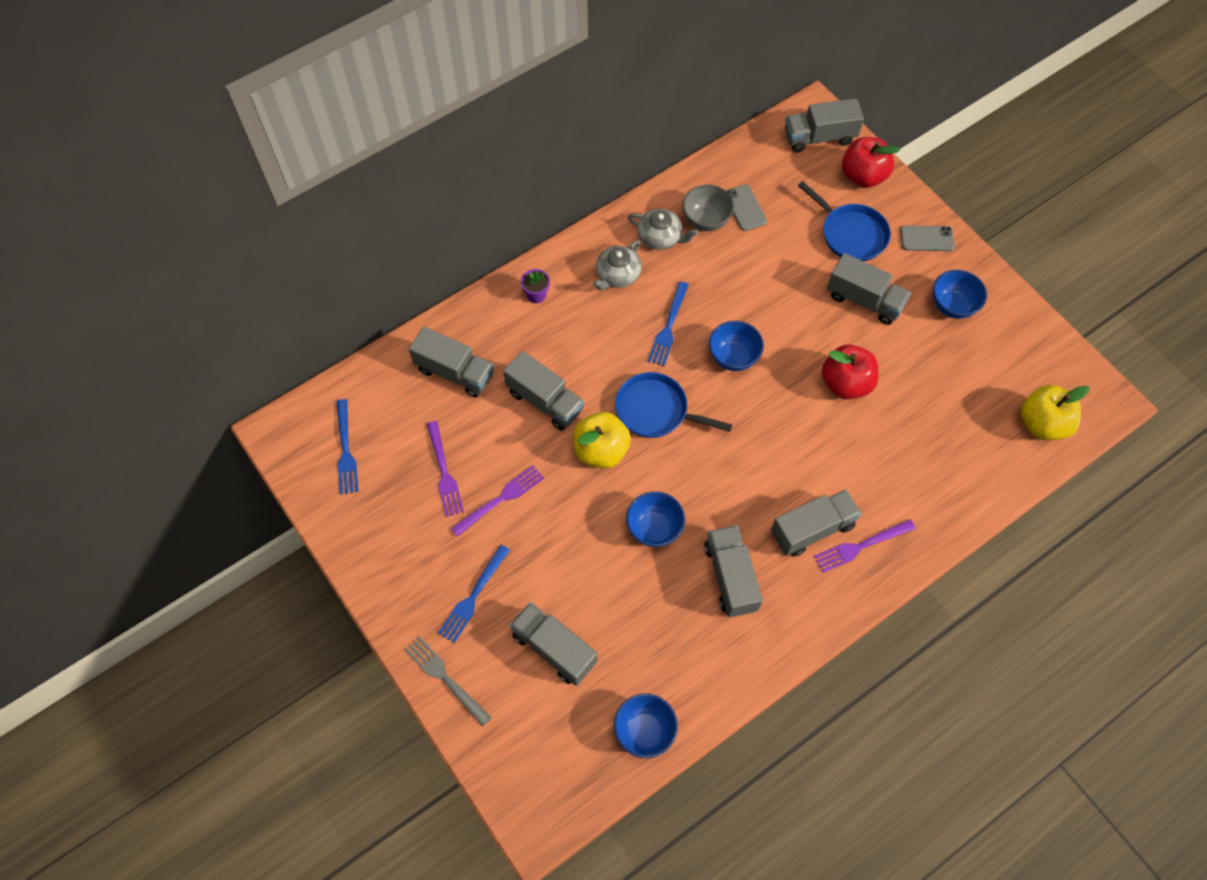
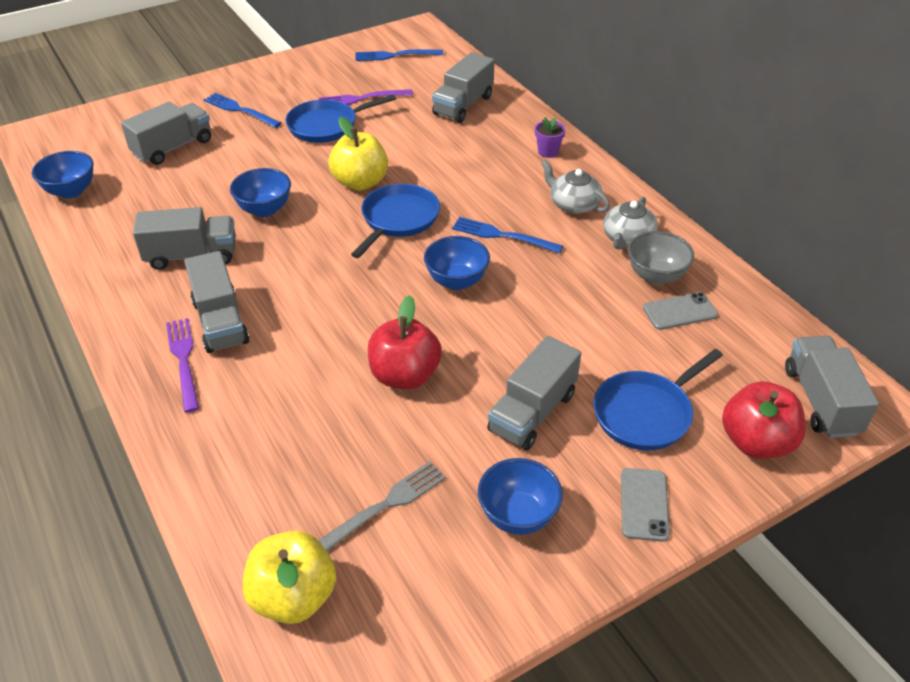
camera: 95 degrees right, 20 degrees down
(445, 678) = (176, 96): grey fork -> grey fork (385, 505)
(501, 499) = (326, 125): purple fork -> blue pan
(545, 401) = (423, 152): grey truck -> none

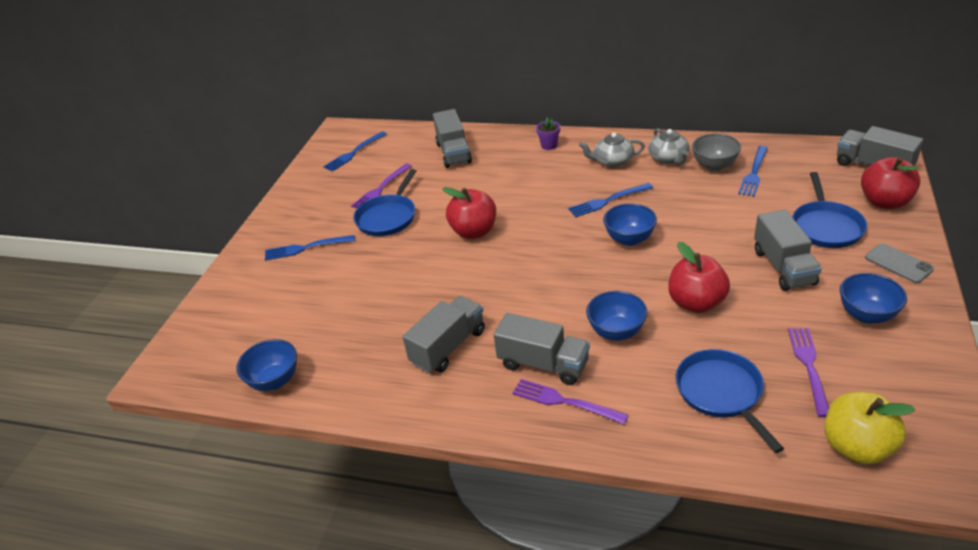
camera: 40 degrees left, 5 degrees down
(173, 148) = (301, 301): grey truck -> none
(264, 209) = (443, 288): blue bowl -> blue bowl (616, 332)
(360, 182) = (474, 231): yellow apple -> red apple
(385, 505) = (808, 366): grey fork -> purple fork
(398, 219) = (536, 234): blue pan -> blue pan (721, 393)
(679, 311) = (754, 173): grey phone -> blue fork

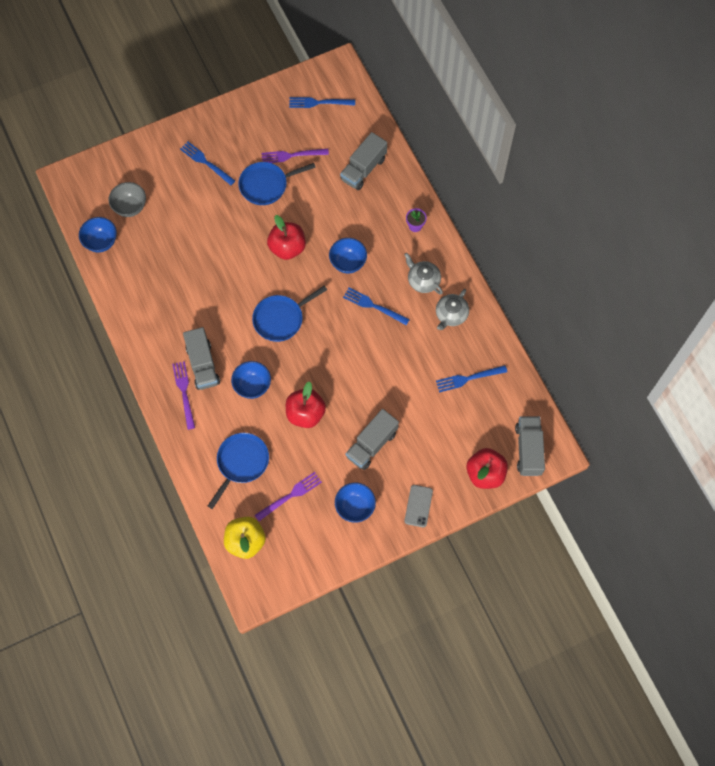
camera: 45 degrees right, 30 degrees up
(448, 347) = (182, 308): grey truck -> none
(629, 239) = (341, 343): blue bowl -> blue bowl (348, 263)
(714, 166) = (461, 349): grey bowl -> grey bowl (130, 207)
(826, 226) = (432, 450): blue pan -> blue pan (281, 319)

